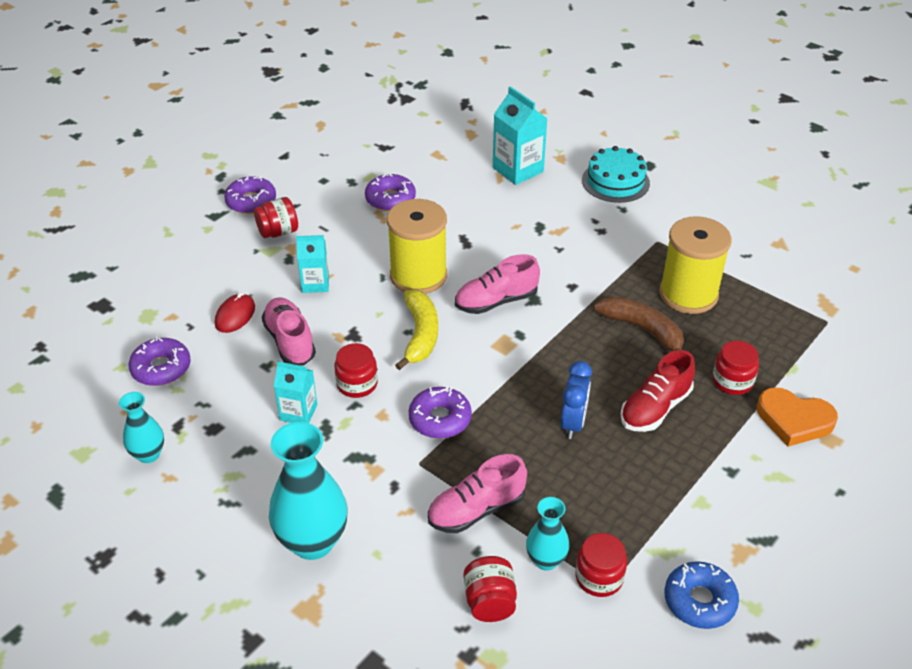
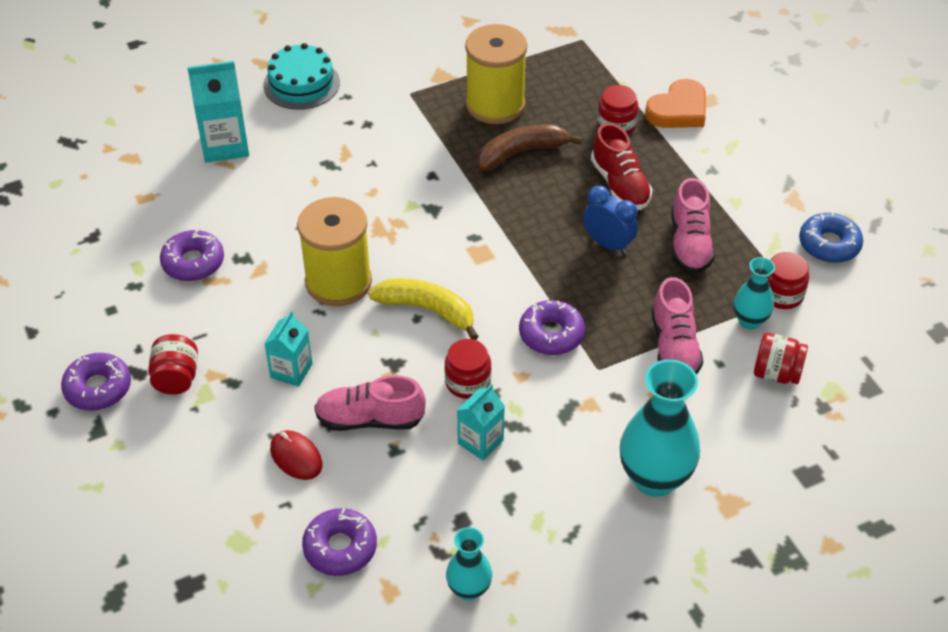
camera: 65 degrees left, 5 degrees up
(496, 301) = (417, 237): pink shoe -> pink shoe (689, 243)

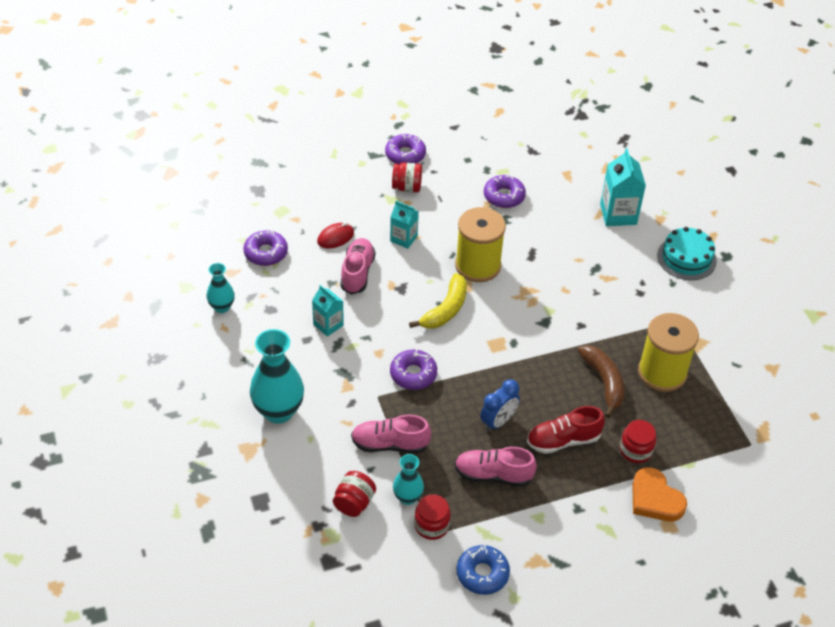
camera: 95 degrees right, 0 degrees up
(468, 382) = (378, 324): red jar -> none

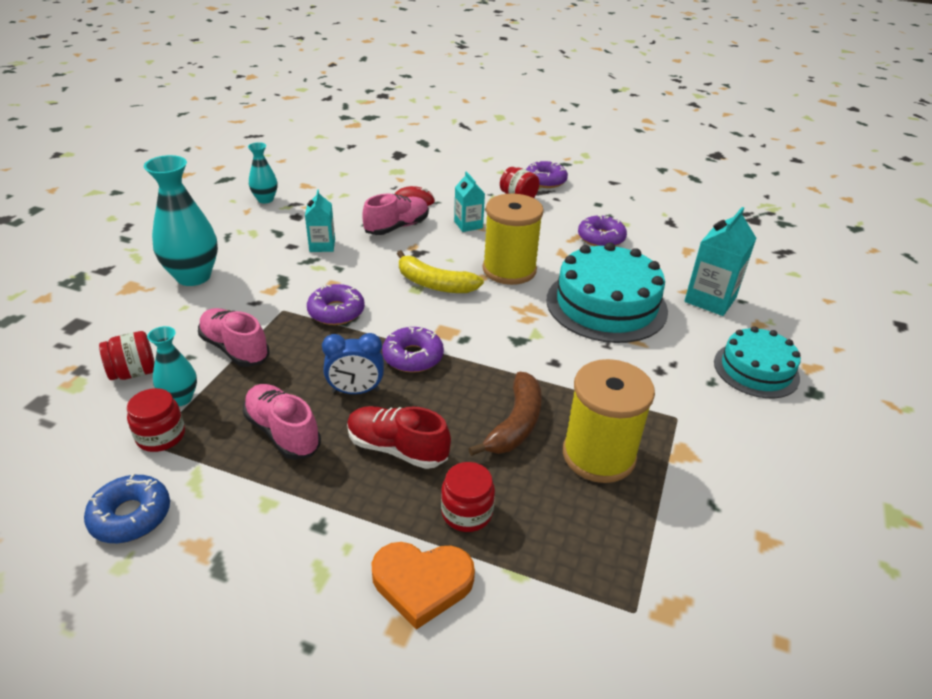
camera: 40 degrees right, 10 degrees down
(266, 253) = (347, 186): purple donut -> purple donut (413, 357)
(445, 309) = (434, 284): yellow banana -> yellow banana turned 45 degrees clockwise
(565, 258) = (606, 305): none -> turquoise cake
(655, 499) = (422, 583): orange heart -> orange heart turned 90 degrees counterclockwise

